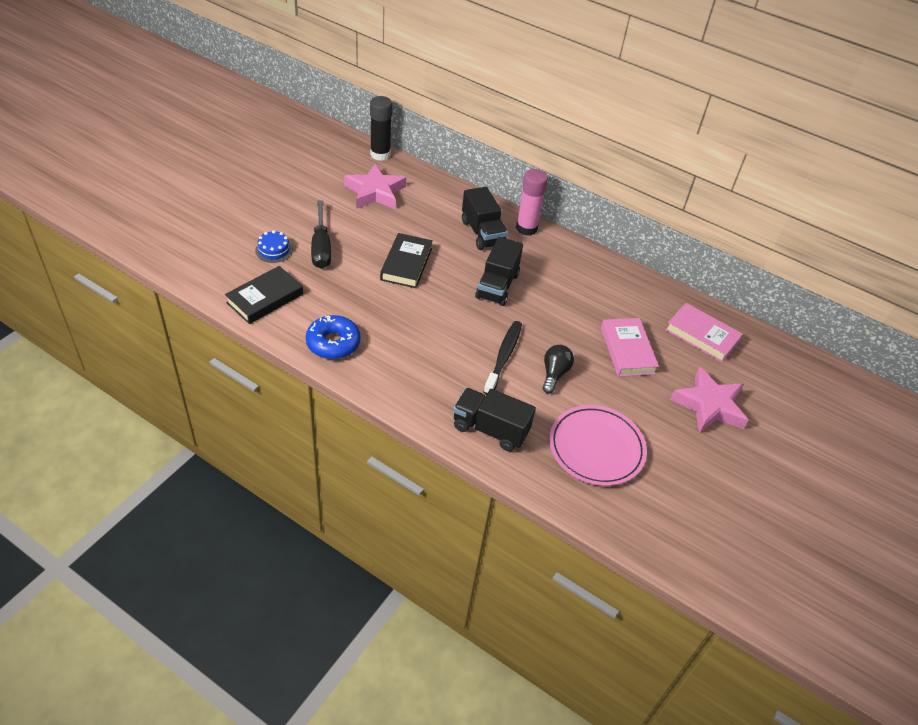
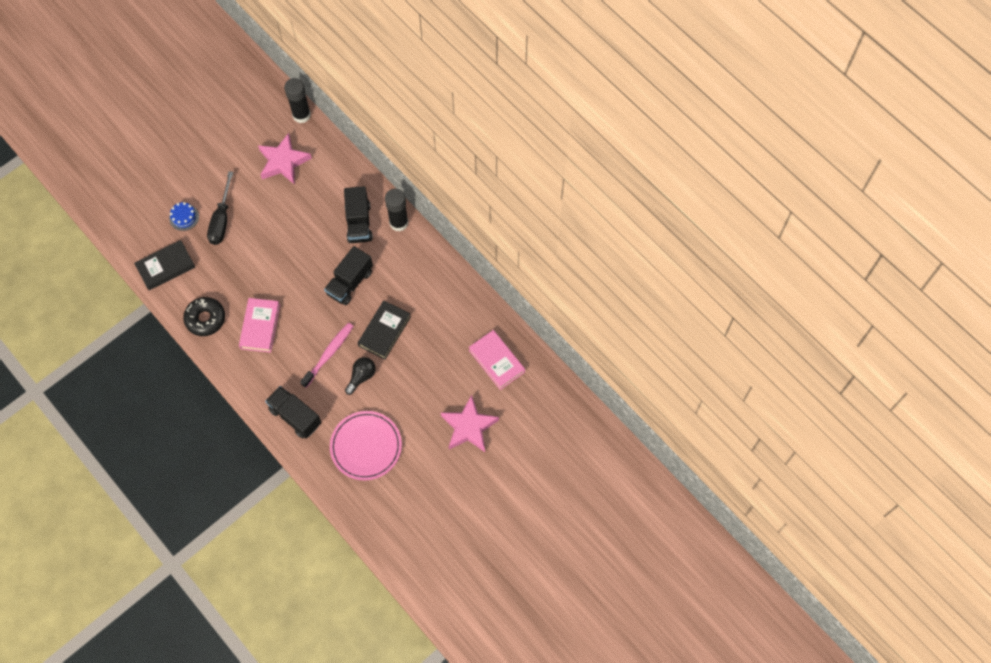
camera: 20 degrees right, 20 degrees up
(333, 343) = (205, 319): blue donut -> black donut
(406, 264) = (284, 248): black book -> black book (384, 331)
(503, 357) = (329, 354): black toothbrush -> pink toothbrush
(526, 228) = (398, 223): pink glue stick -> black glue stick
(627, 350) = (428, 365): pink book -> pink book (260, 326)

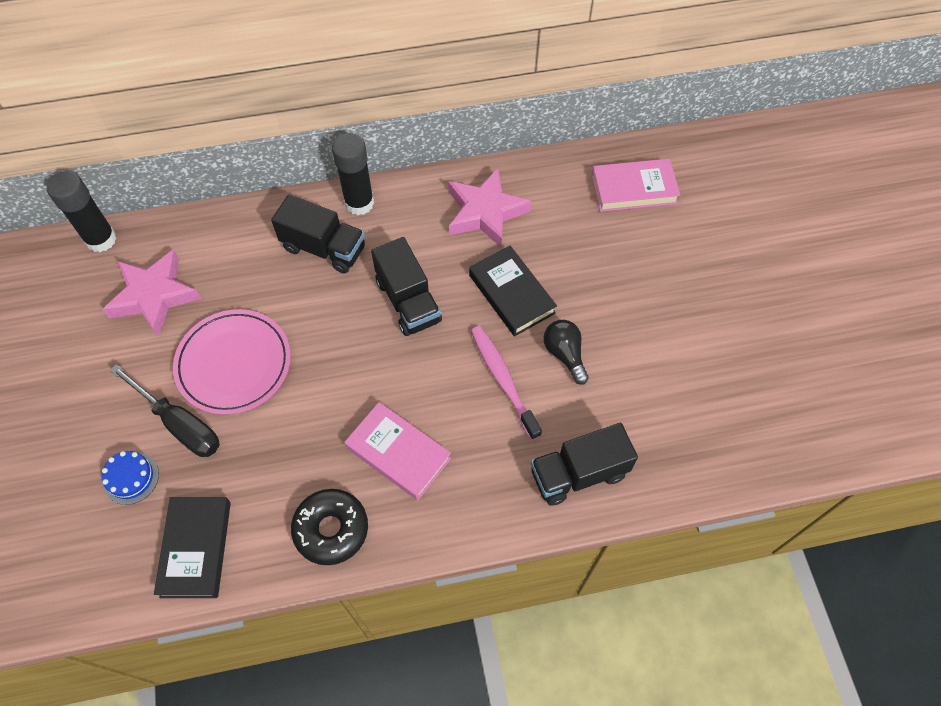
camera: 60 degrees left, 5 degrees down
(366, 446) = (678, 399): pink plate -> pink plate (234, 364)
(469, 427) = (713, 262): pink star -> pink star (485, 212)

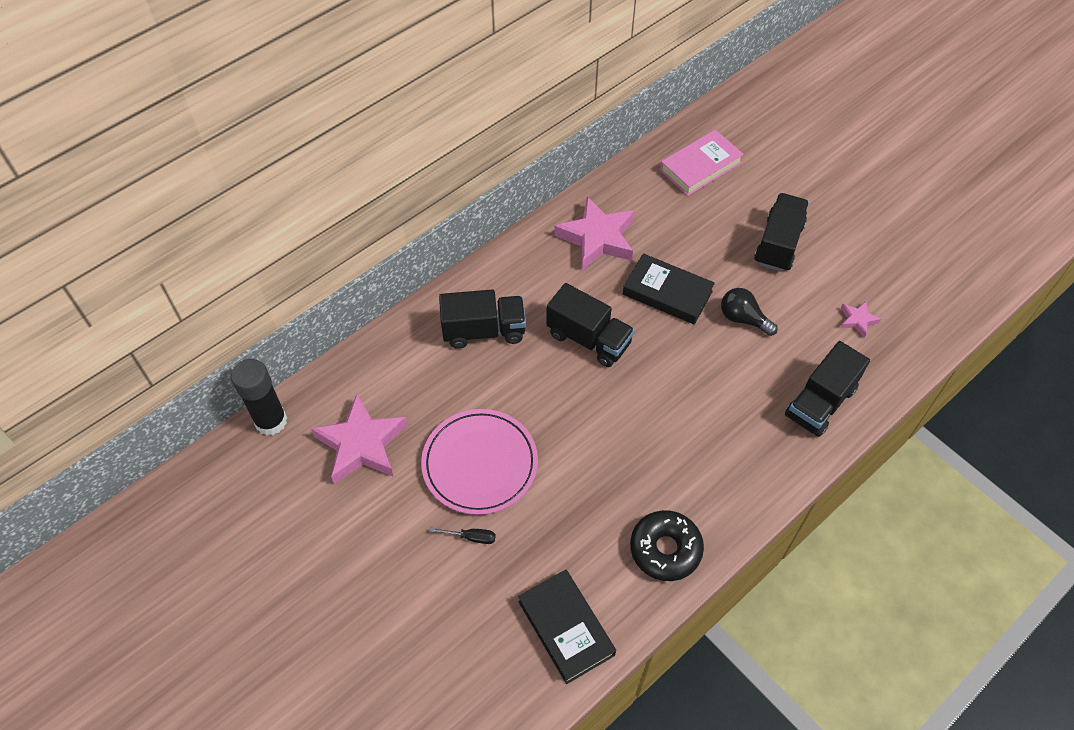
camera: 30 degrees left, 5 degrees down
(131, 478) = (463, 604): blue cake -> none
(179, 424) = (471, 537): black screwdriver -> black screwdriver, size x0.45
(359, 203) = (485, 279): black glue stick -> none
(398, 453) = (673, 461): pink book -> none
(503, 380) = (711, 362): pink toothbrush -> none
(654, 299) = (778, 244): none -> black truck
(677, 413) = (857, 320): none -> pink star

